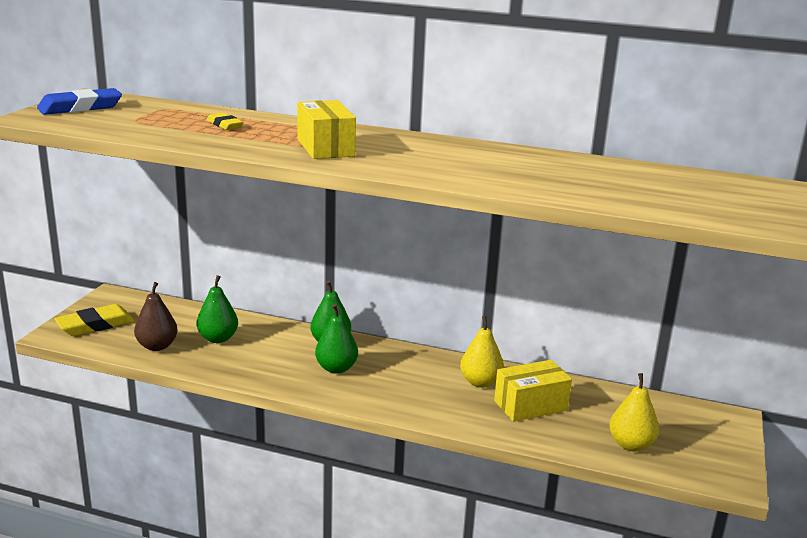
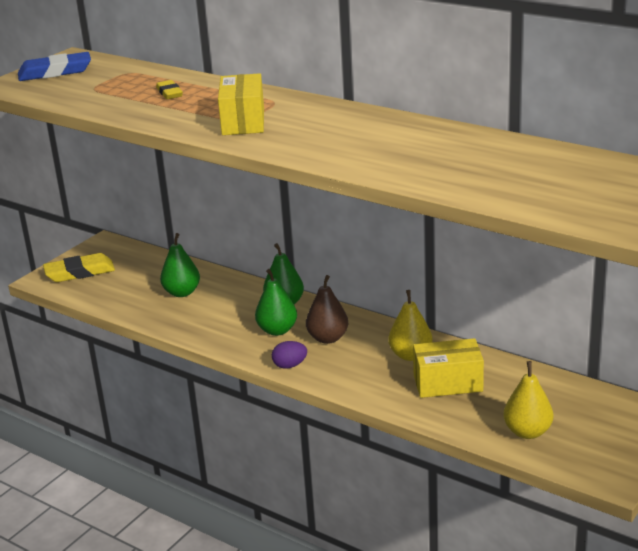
camera: 20 degrees right, 5 degrees up
(157, 346) = (125, 297): brown pear -> brown pear (328, 338)
(367, 401) = (290, 365): none -> purple egg

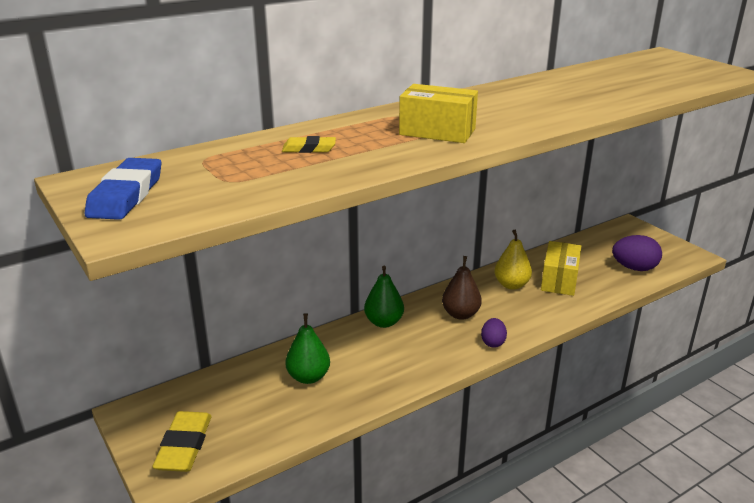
camera: 70 degrees left, 0 degrees up
(277, 330) = (428, 336): green pear -> none
(527, 432) = (634, 268): yellow pear -> purple egg

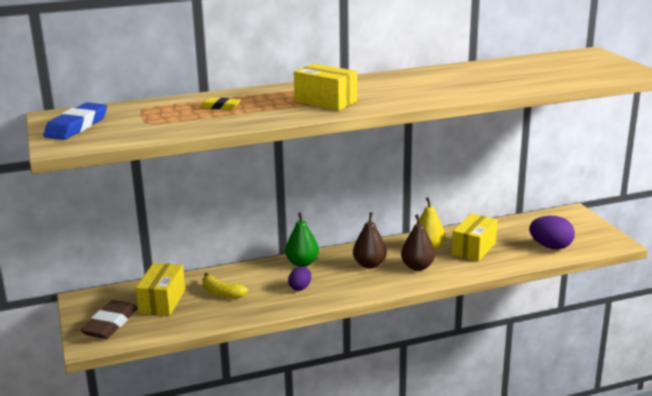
camera: 15 degrees right, 5 degrees down
(184, 446) = (110, 324): yellow eraser -> brown eraser
(239, 401) = (162, 301): none -> yellow box
(308, 377) = (222, 293): green pear -> yellow banana
(493, 342) = (384, 287): purple egg -> purple egg (300, 287)
(514, 310) = (417, 267): none -> brown pear

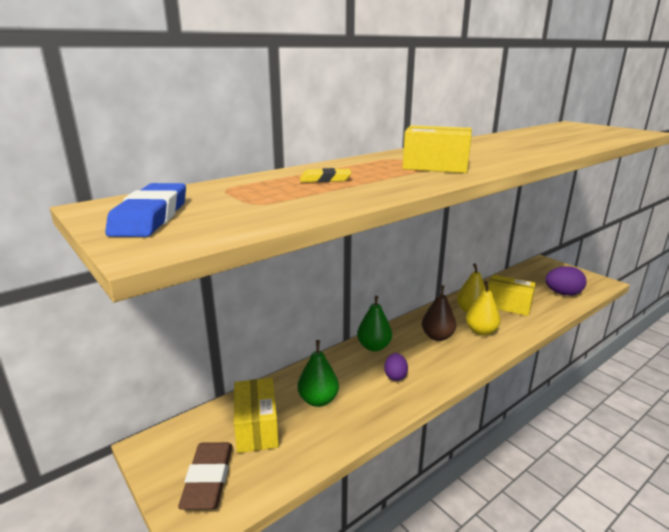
camera: 20 degrees left, 0 degrees up
(222, 293) = (318, 400): yellow banana -> green pear
(417, 267) = (481, 331): brown pear -> yellow pear
(473, 249) = (508, 305): yellow box -> yellow box turned 75 degrees counterclockwise

